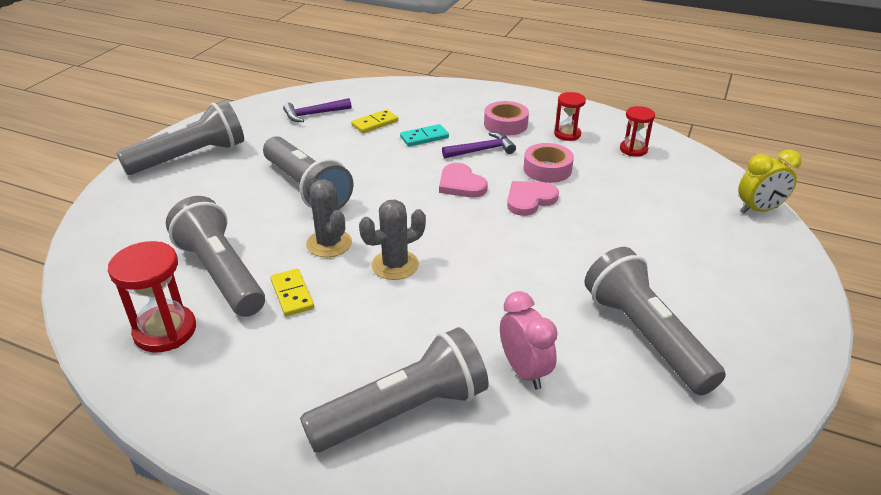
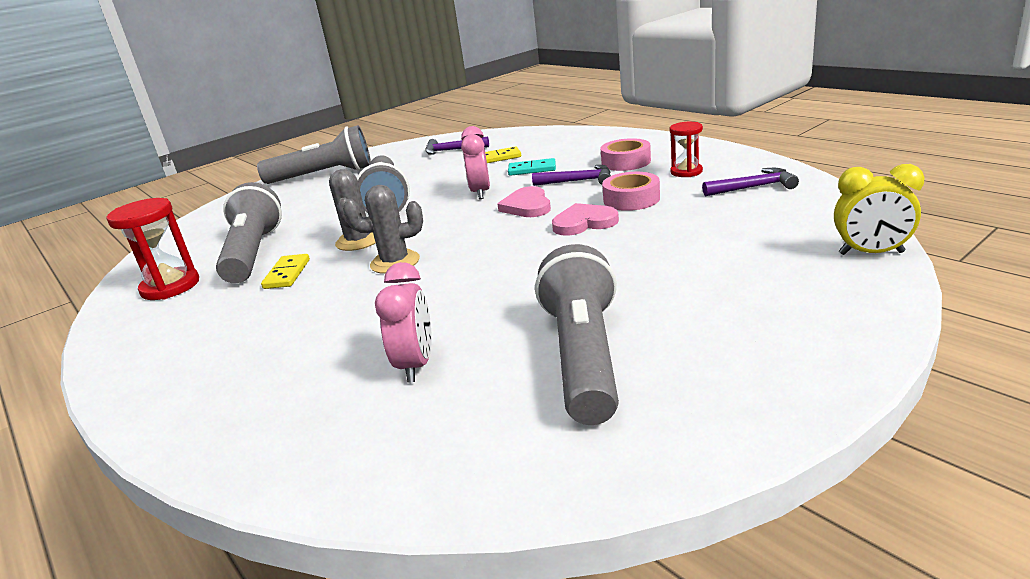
camera: 30 degrees right, 10 degrees down
(399, 170) = (480, 193): none -> pink clock
(403, 411) = (269, 377): grey flashlight -> none
(633, 149) = (753, 187): red hourglass -> purple hammer

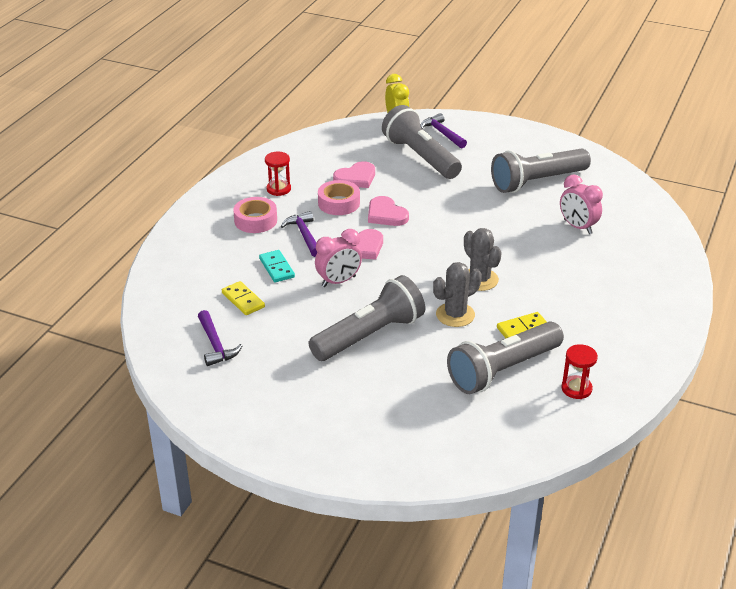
camera: 120 degrees left, 10 degrees up
(170, 287) = (576, 389): red hourglass -> red hourglass, size x0.63
(324, 175) = (306, 426): grey flashlight -> grey flashlight (420, 157)
(416, 365) = (577, 227): pink clock -> pink clock turned 105 degrees counterclockwise
(689, 212) = (356, 178): none -> pink heart
(753, 187) = (308, 160): purple hammer -> purple hammer (442, 133)

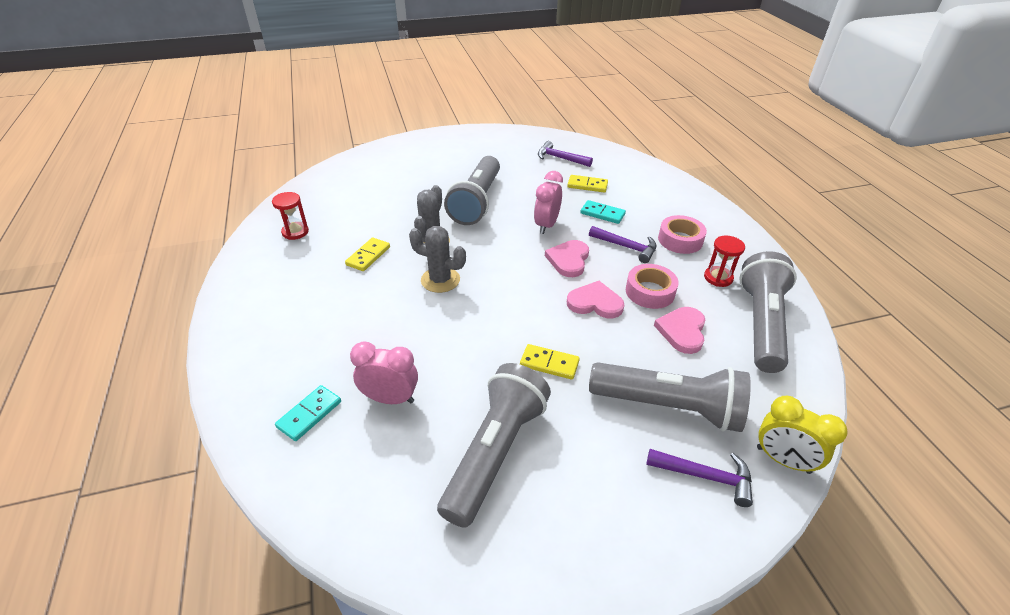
camera: 140 degrees right, 5 degrees up
(461, 200) = (549, 363): none -> yellow domino
(503, 370) = (360, 221): grey flashlight -> grey flashlight (761, 324)
(634, 241) = (309, 414): none -> turquoise domino

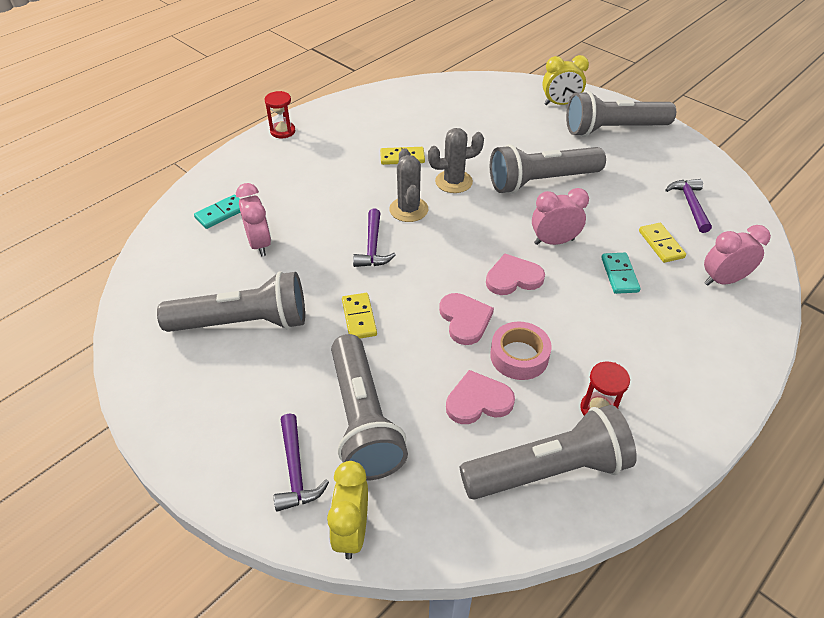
camera: 60 degrees right, 5 degrees up
(295, 232) = (396, 109): red hourglass -> red hourglass (283, 131)
(309, 414) = (221, 213): turquoise domino -> turquoise domino turned 45 degrees counterclockwise
(399, 155) = (560, 104): none -> yellow clock
(454, 149) = (613, 129): none -> grey flashlight
(626, 247) = (578, 313): purple hammer -> purple hammer (372, 246)
(637, 180) = (723, 280): none -> pink clock
(680, 240) = (638, 355): pink tape -> none

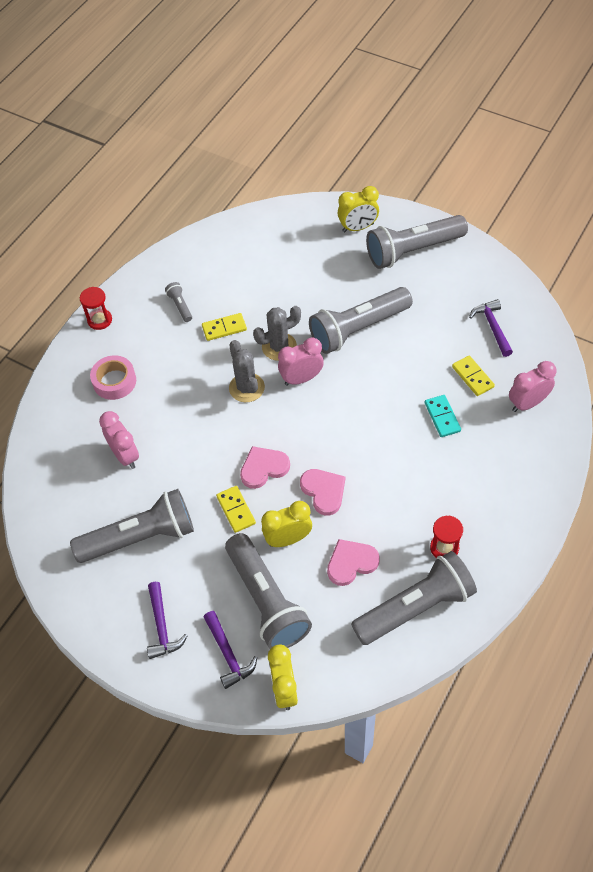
camera: 10 degrees left, 10 degrees up
(221, 213) = (77, 430): turquoise domino -> none
(365, 133) = (180, 306): none -> grey flashlight
(372, 246) = (226, 435): purple hammer -> purple hammer (162, 626)
(409, 359) = (288, 539): none -> yellow clock
(513, 278) = (354, 440): pink heart -> pink heart (263, 468)
(519, 356) = (374, 515): pink tape -> pink tape (114, 381)
(554, 241) = (381, 394): pink clock -> pink clock (301, 378)

